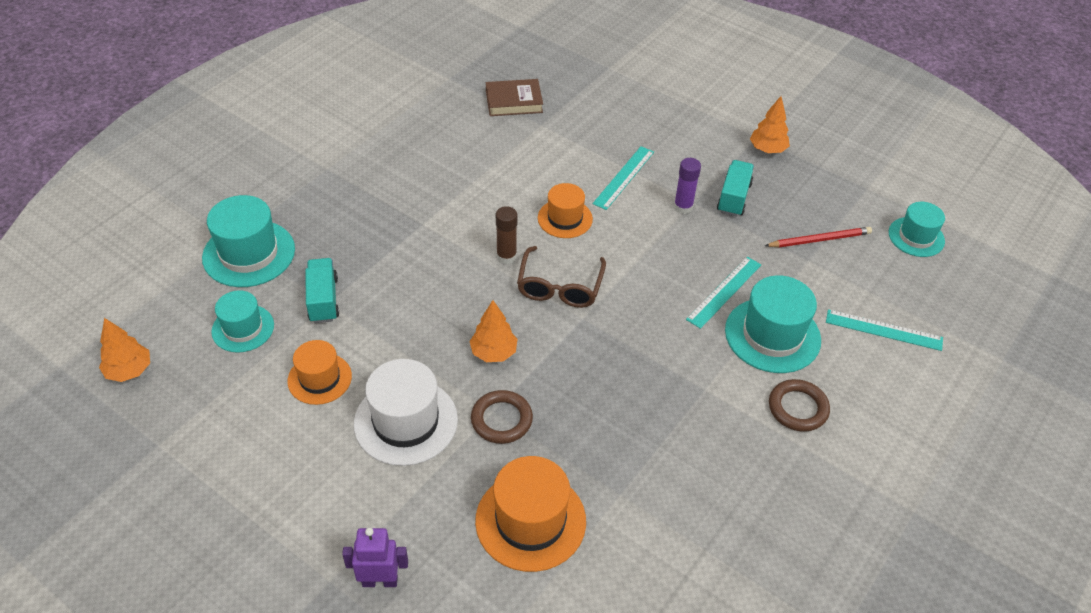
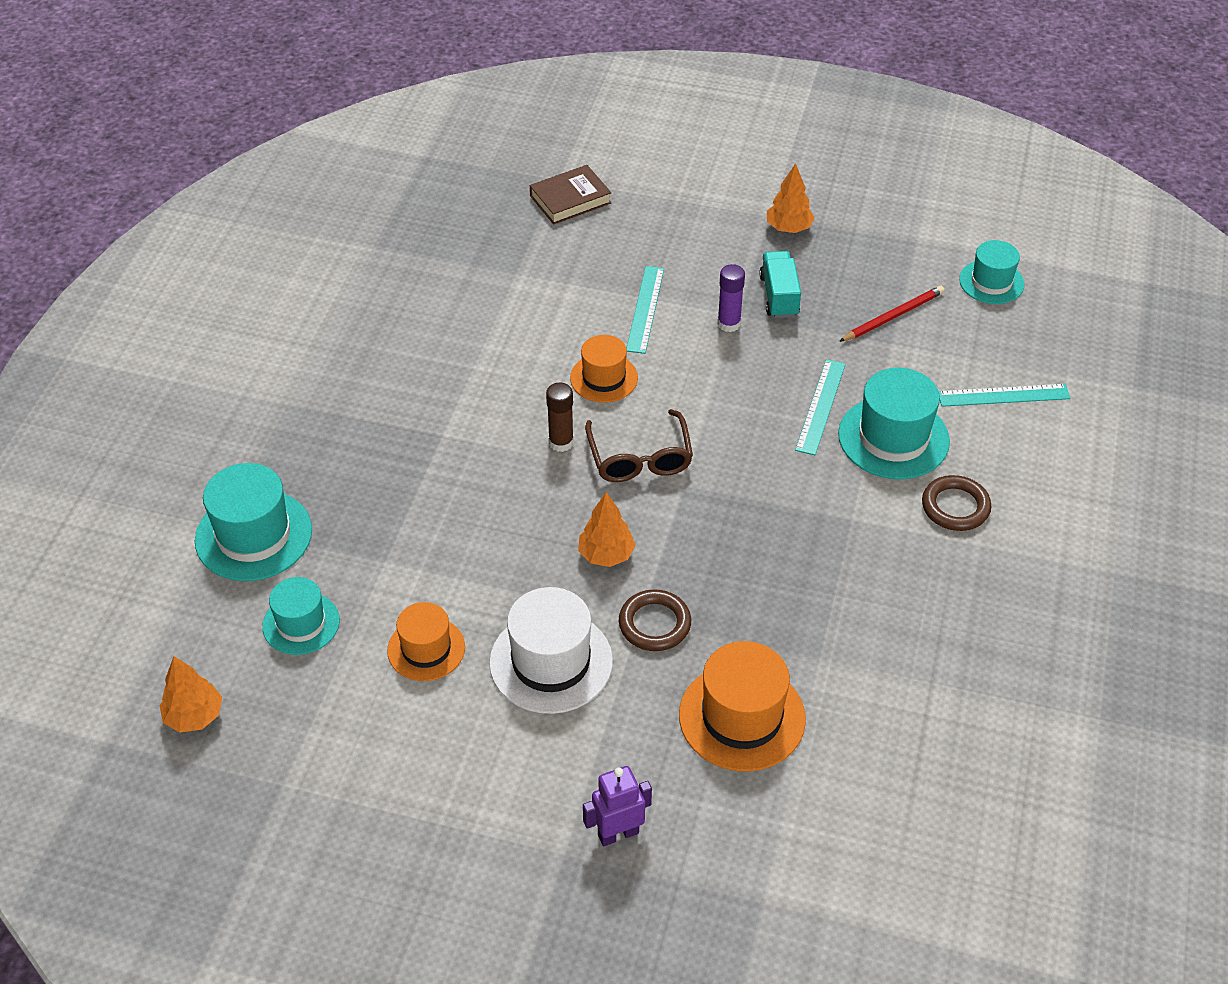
camera: 20 degrees left, 0 degrees up
(323, 300) = (377, 560): turquoise truck -> none
(514, 101) = (468, 254): brown book -> brown book (570, 199)

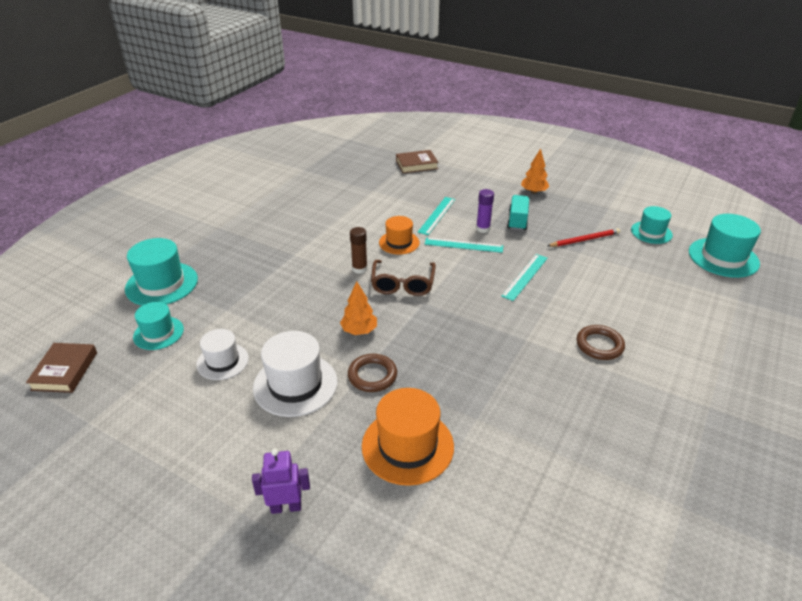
camera: 15 degrees right, 10 degrees down
(194, 716) = (65, 371): orange tree -> brown book
(426, 649) = (222, 361): orange hat -> white hat
(893, 438) = (567, 300): turquoise hat -> turquoise hat (723, 257)
(1003, 395) = (647, 289): turquoise ruler -> turquoise ruler (463, 245)

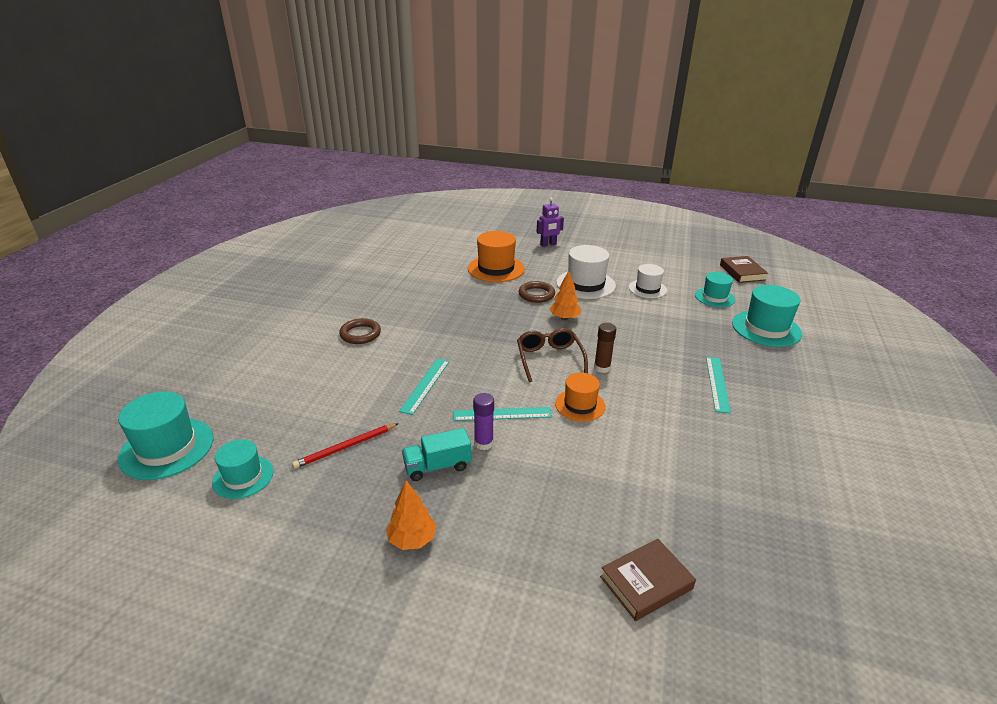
camera: 165 degrees right, 5 degrees down
(437, 215) = (553, 456): turquoise ruler -> turquoise ruler (717, 383)
(517, 220) = (437, 466): turquoise truck -> turquoise truck turned 75 degrees clockwise

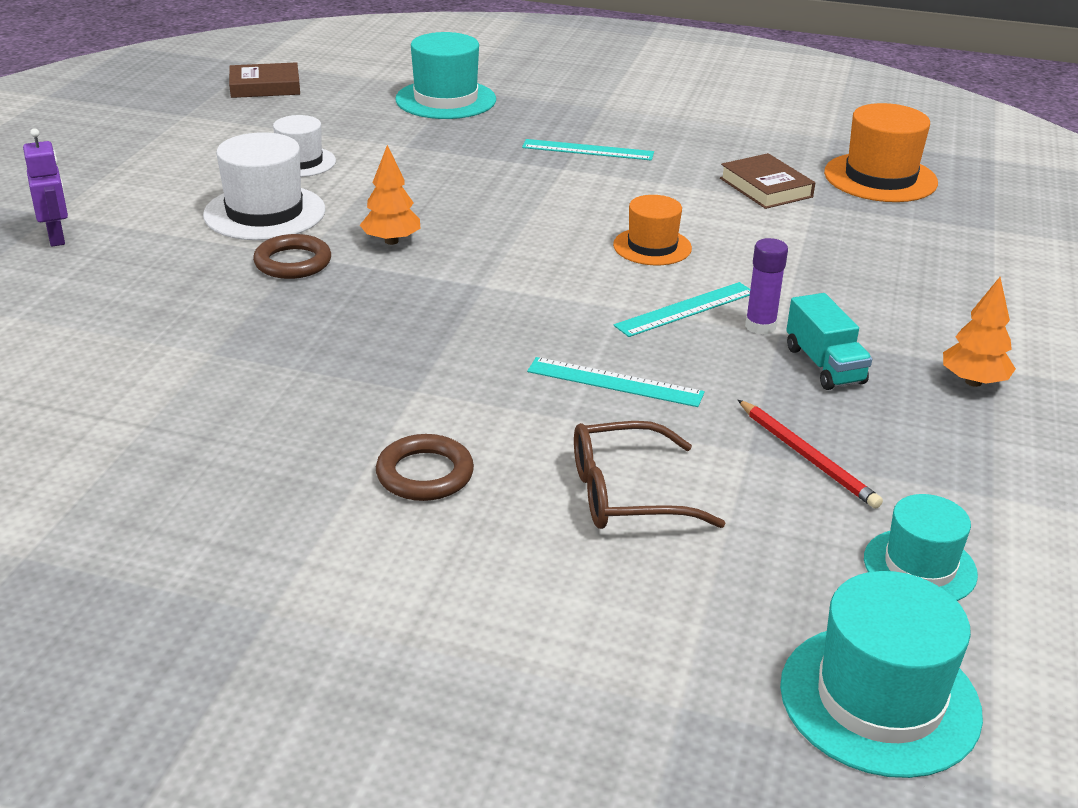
camera: 90 degrees left, 0 degrees up
(496, 269) = (155, 303): orange hat -> orange hat (880, 178)
(502, 414) = (685, 309): turquoise ruler -> turquoise ruler turned 60 degrees clockwise
(549, 359) = (527, 262): brown glasses -> brown glasses (626, 494)
(602, 368) = (552, 222): brown glue stick -> none
(646, 583) = (959, 235): brown book -> brown book (766, 187)
(714, 297) = (345, 117): turquoise hat -> none

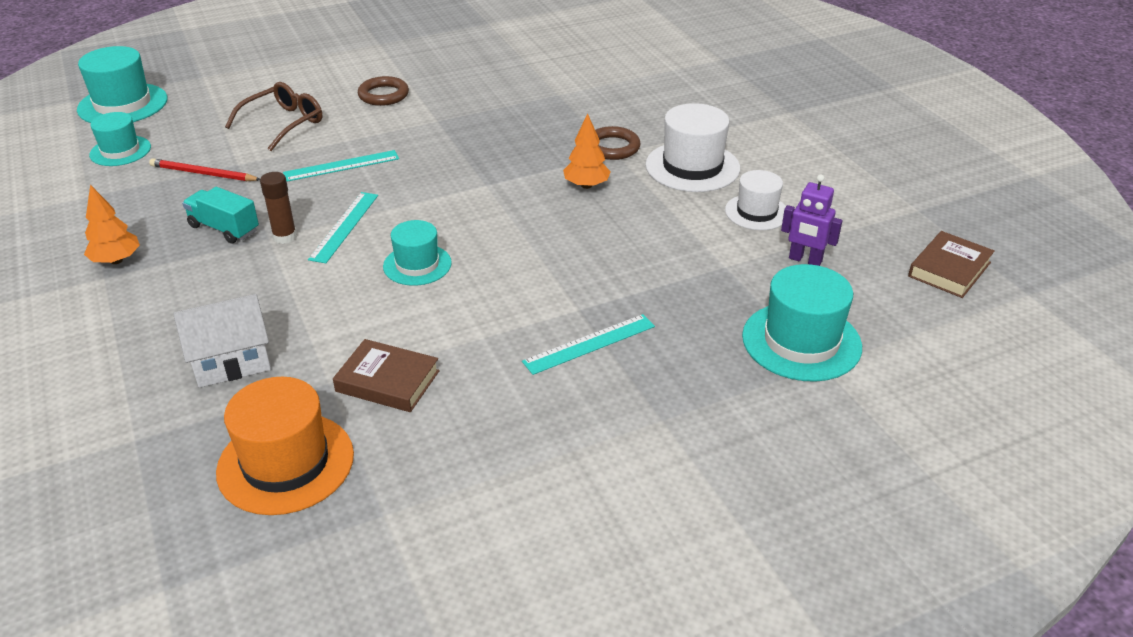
camera: 140 degrees right, 5 degrees up
(57, 237) = (753, 103): purple robot -> purple robot (805, 260)
(652, 247) = (417, 265): orange hat -> turquoise hat
(760, 326) = (285, 237): purple glue stick -> brown glue stick
(887, 246) = (231, 361): none -> white house

